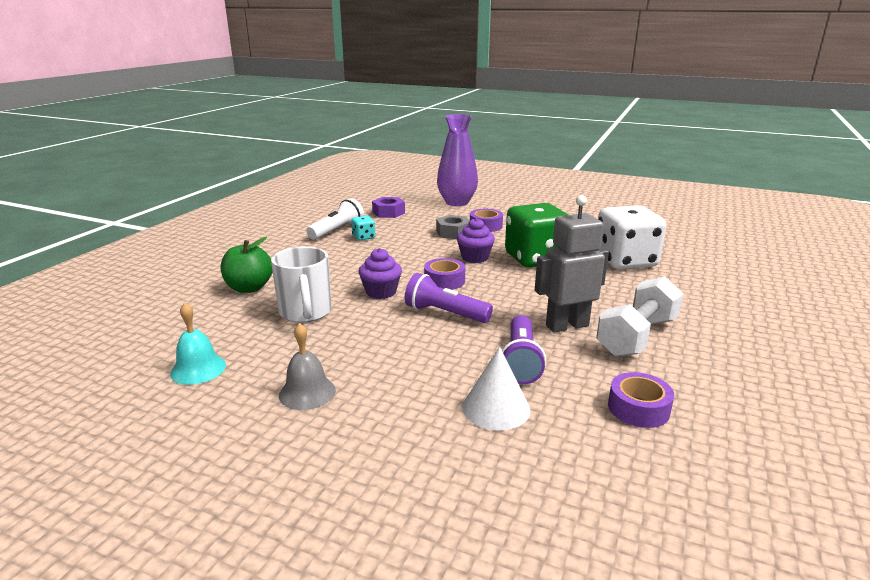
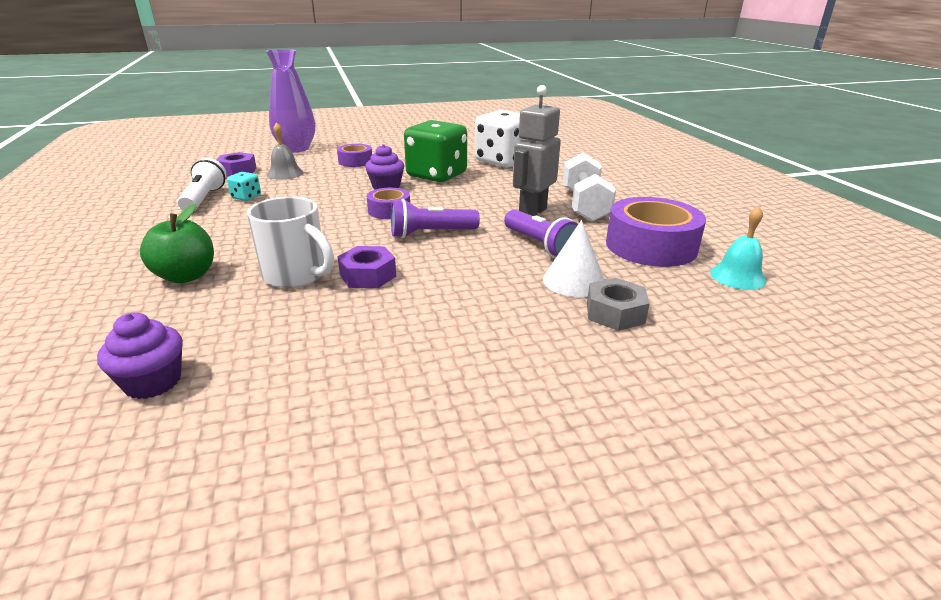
camera: 40 degrees left, 5 degrees up
(198, 369) = (259, 366): turquoise bell -> turquoise bell (737, 276)
(307, 392) = (413, 334): grey bell -> grey bell (285, 173)
(347, 332) = (368, 275): none -> purple nut
(381, 292) = (345, 235): purple cupcake -> purple cupcake (153, 382)
(453, 233) = (334, 173): grey nut -> grey nut (615, 313)
(638, 408) = (651, 246): purple tape -> purple tape, size x1.84

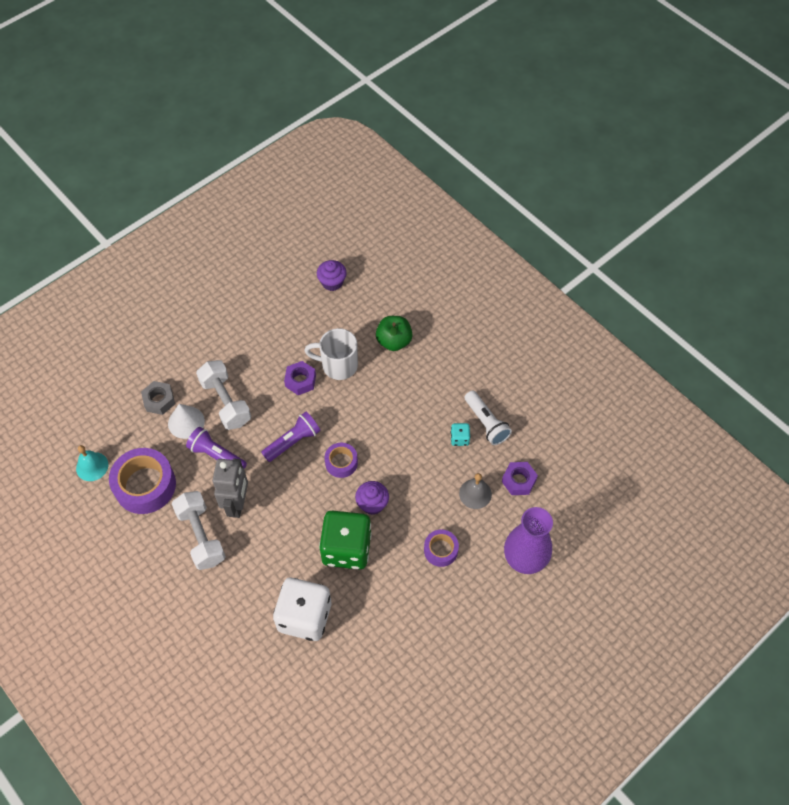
camera: 155 degrees right, 30 degrees up
(499, 284) = (226, 402): none -> white dumbbell

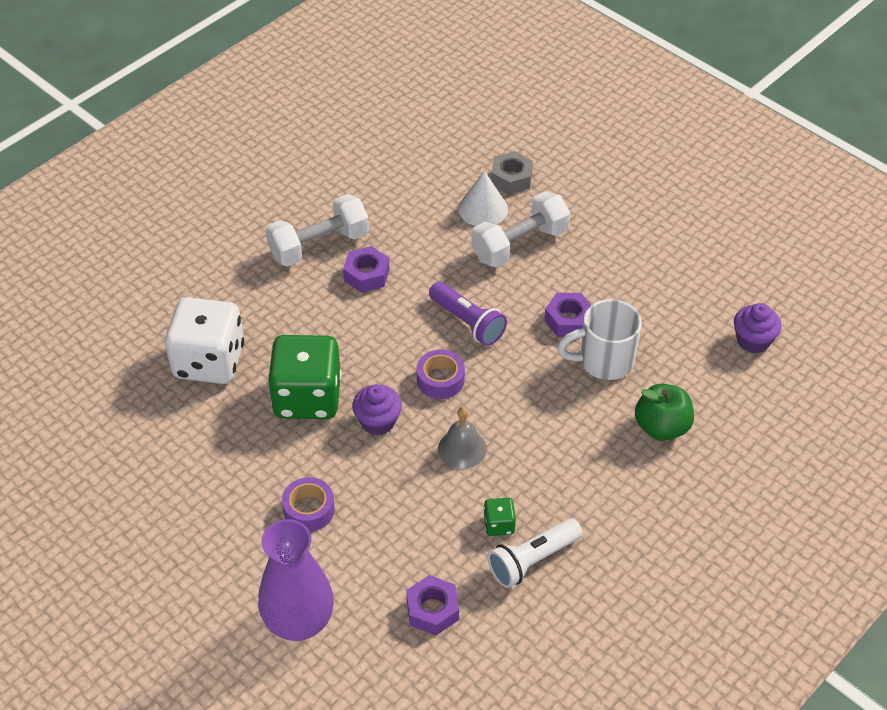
camera: 85 degrees right, 10 degrees down
(92, 466) = (408, 132): turquoise bell -> none
(145, 485) = (386, 183): purple tape -> none
(216, 455) = (436, 245): purple flashlight -> none
(237, 504) = (366, 275): grey robot -> purple nut
(338, 365) = (603, 361): white mug -> white mug turned 105 degrees counterclockwise
(459, 438) = (499, 525): turquoise dice -> green dice
(475, 494) = (405, 550): grey bell -> grey bell (462, 448)

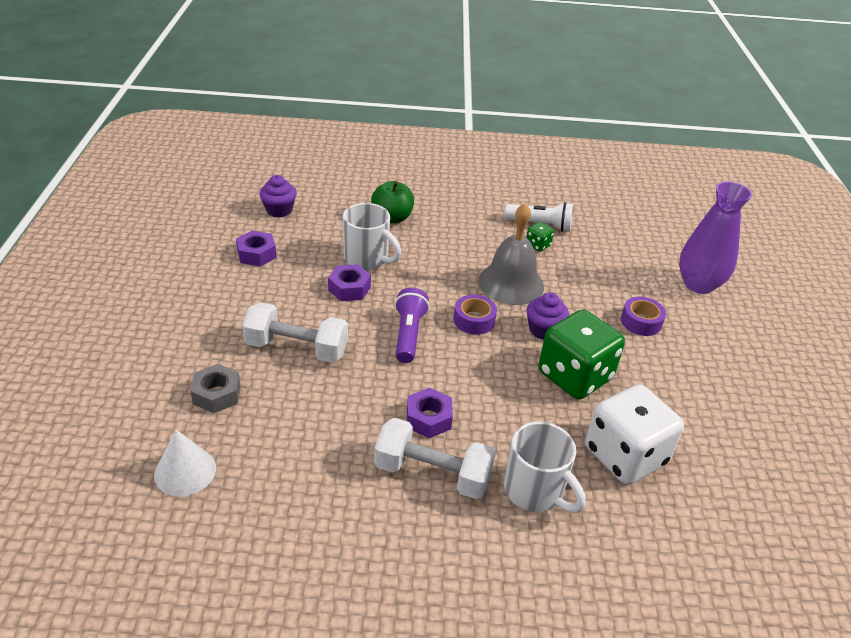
camera: 135 degrees left, 10 degrees down
(244, 287) = (535, 491): none -> white mug
(432, 610) = (617, 243): purple nut -> purple nut (256, 254)
(462, 448) = (511, 283): grey bell -> grey bell, size x1.72
(483, 209) = (275, 391): white cone -> white cone (185, 471)

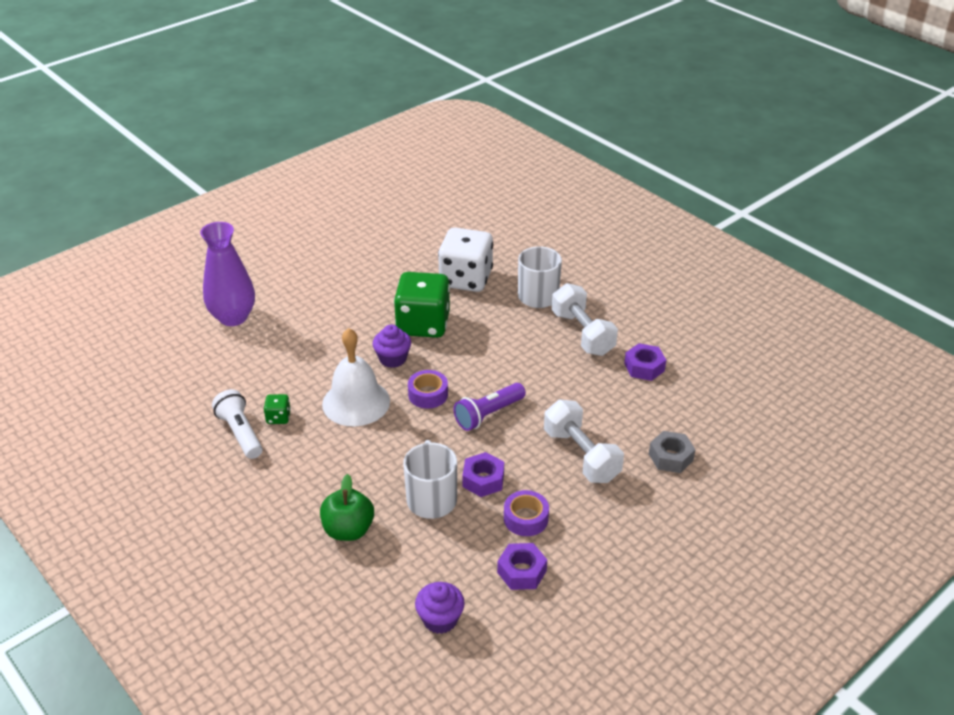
camera: 130 degrees left, 0 degrees up
(185, 471) = (729, 420): white cone -> none
(428, 418) = (547, 358): purple nut -> purple nut (644, 367)
(511, 283) = (356, 402): grey bell -> white bell
(641, 322) = (321, 323): purple tape -> purple tape (526, 518)

